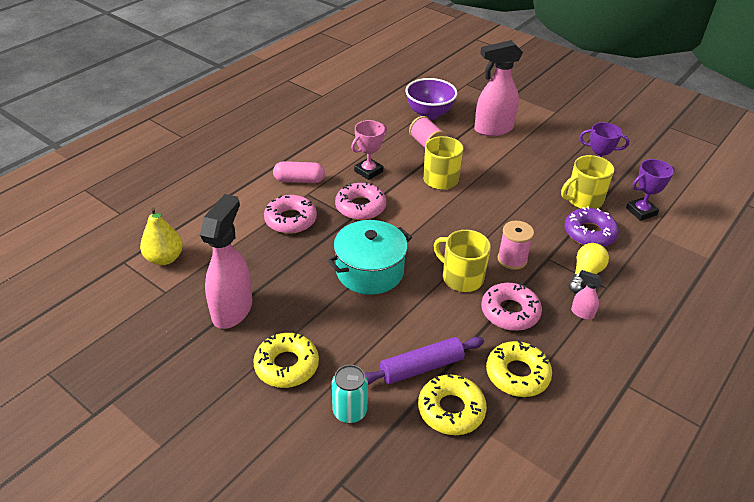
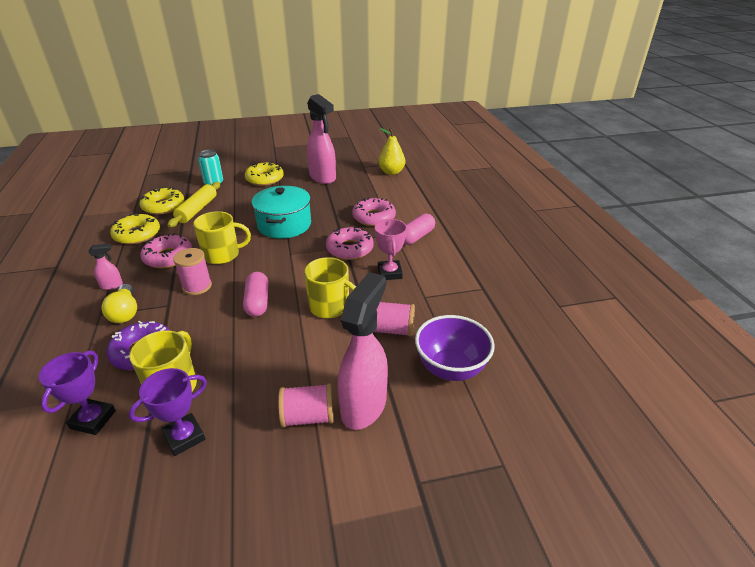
camera: 130 degrees right, 5 degrees down
(421, 367) = (197, 210): purple rolling pin -> yellow rolling pin
(482, 214) = (257, 302): none -> pink capsule
(525, 142) = (308, 417): none -> pink spool

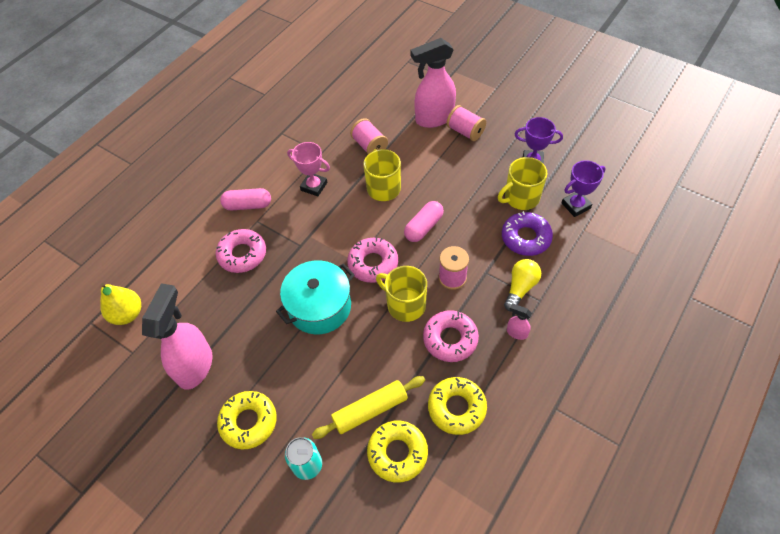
camera: 130 degrees left, 20 degrees up
(350, 249) = (308, 231): pink donut -> pink donut (373, 264)
(389, 273) = (314, 186): pink trophy -> pink trophy turned 75 degrees clockwise
(450, 368) = (371, 106): purple bowl -> none

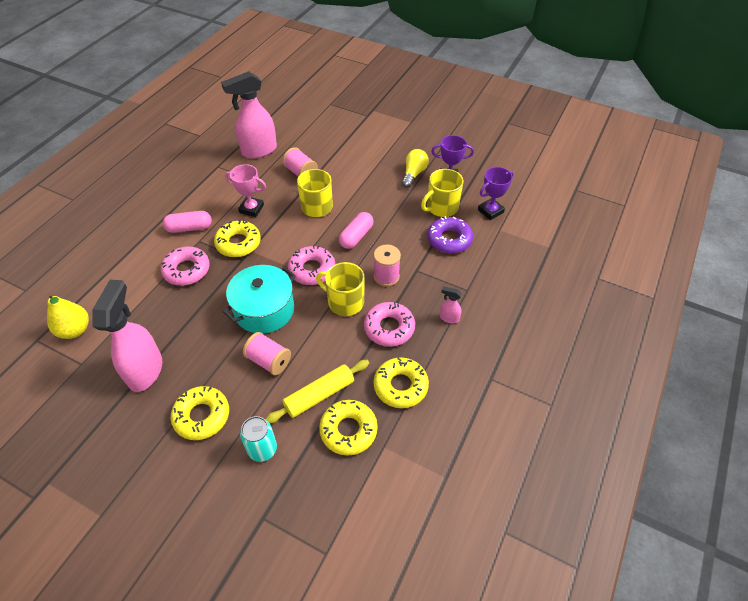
camera: 10 degrees left, 5 degrees down
(297, 226) = (238, 243): none -> yellow donut
(434, 118) = (357, 148): pink spray bottle -> pink spray bottle (258, 151)
(465, 131) = (387, 157): pink spool -> pink spool (269, 361)
(520, 288) = (448, 281): yellow light bulb -> yellow light bulb (413, 174)

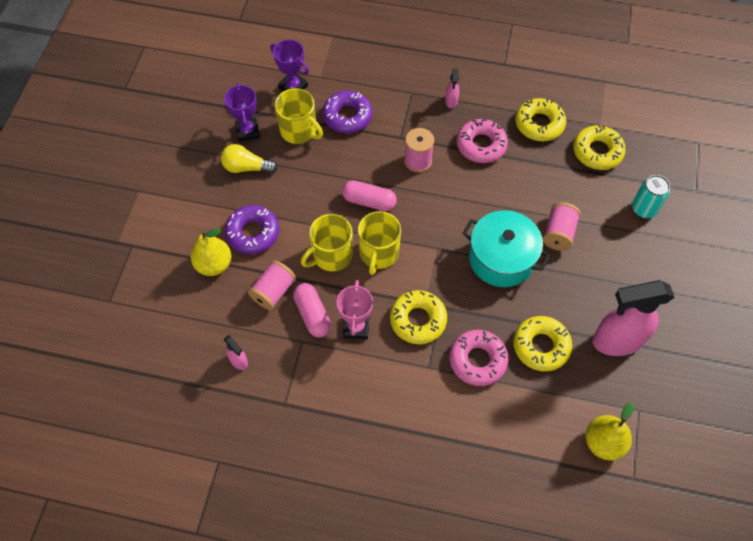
camera: 105 degrees left, 10 degrees up
(189, 228) = (411, 388): pink capsule -> pink capsule (312, 314)
(202, 416) = (638, 268): yellow donut -> yellow donut (541, 346)
(258, 151) = (239, 361): pink spray bottle -> pink spray bottle, size x0.43
(312, 270) = (432, 231): pink donut -> none
(319, 395) = (575, 182): yellow rolling pin -> none
(336, 148) = (214, 264): none -> yellow pear
(345, 302) = (464, 189): yellow mug -> yellow mug (378, 253)
(353, 169) = (253, 233): none -> purple donut

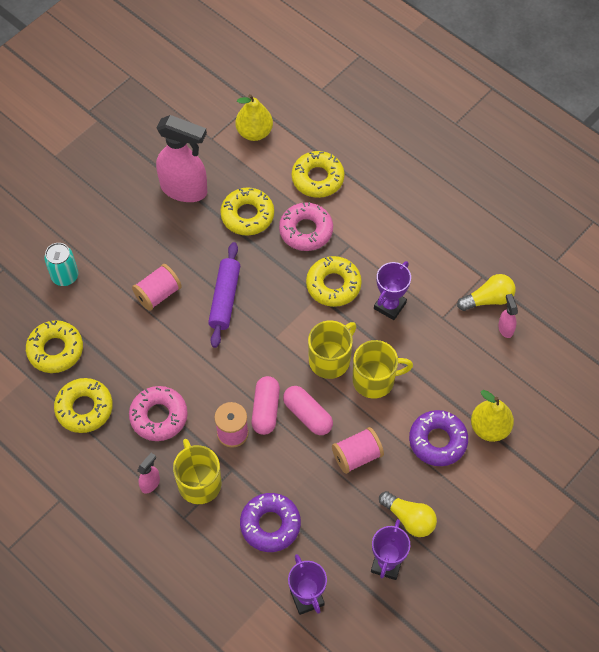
camera: 150 degrees left, 0 degrees up
(268, 382) = (488, 299): none -> yellow light bulb
(273, 292) = (446, 373): pink spool -> pink spool (357, 456)
(299, 131) = (331, 534): yellow mug -> yellow mug (199, 482)
(312, 314) = (421, 335): pink capsule -> pink capsule (266, 410)
(356, 327) = (390, 306): pink trophy -> purple trophy
(501, 258) = (225, 298): turquoise pot -> purple rolling pin
(505, 424) = (317, 178): none -> yellow donut

